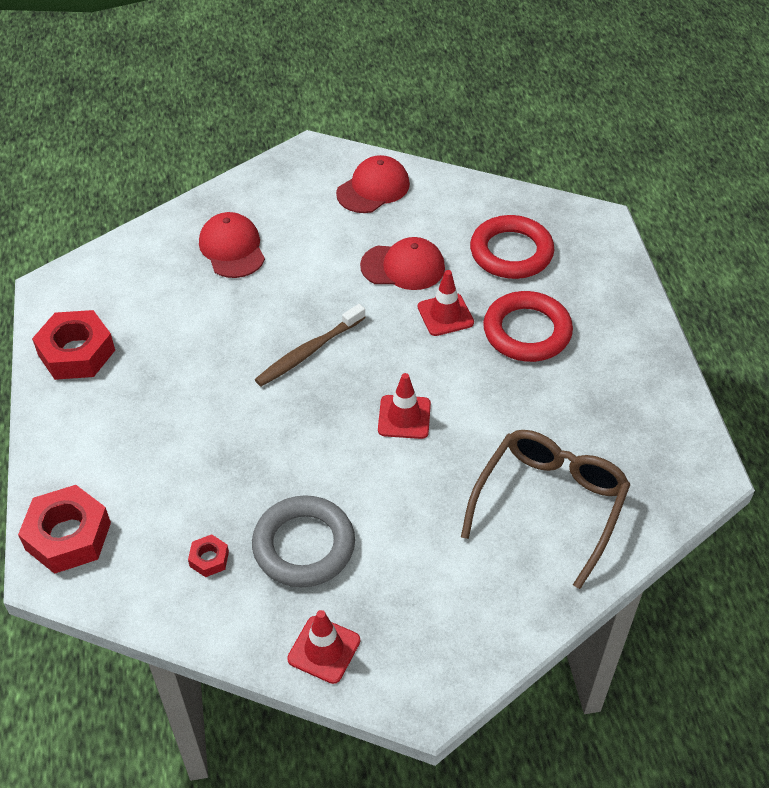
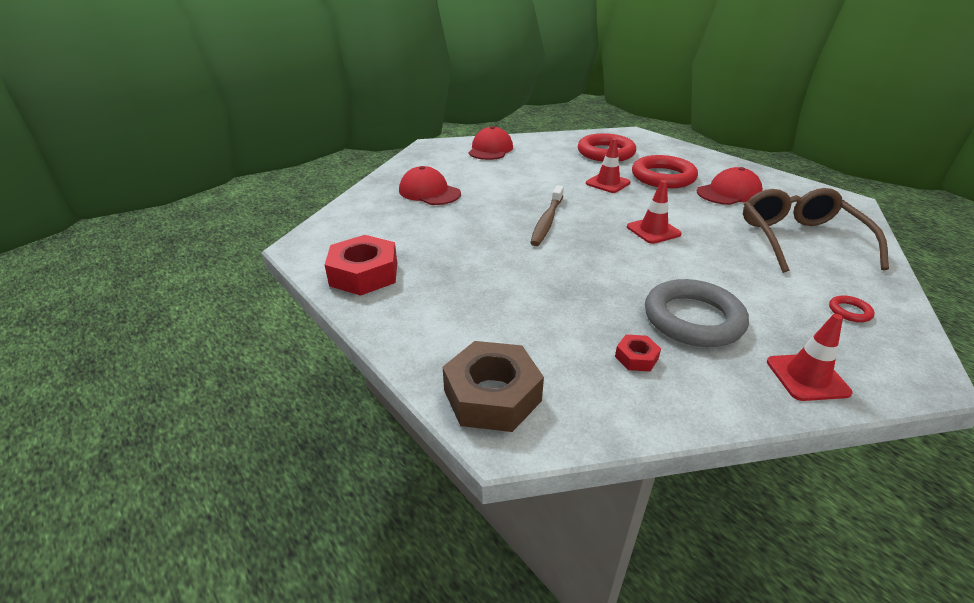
camera: 30 degrees left, 15 degrees down
(68, 536) = (492, 395): red nut -> brown nut
(403, 267) = (553, 172): red cap -> red cap (729, 193)
(461, 612) = (849, 311): none -> red ring

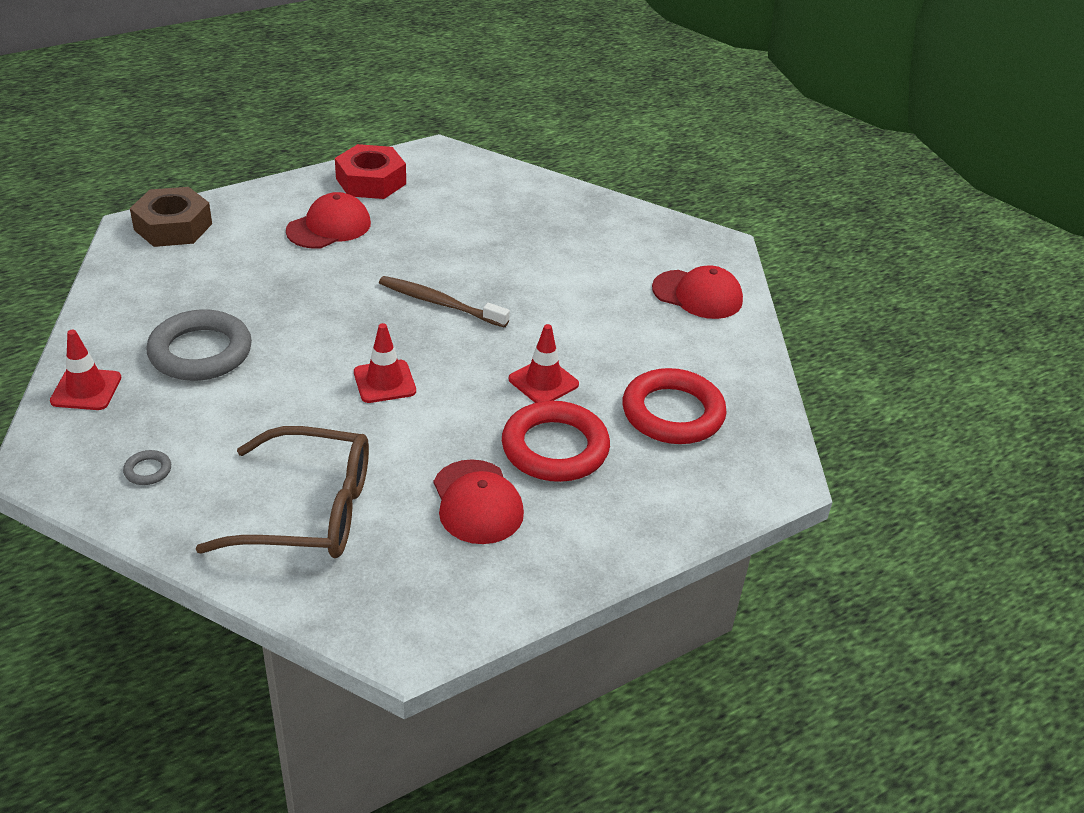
camera: 95 degrees right, 5 degrees up
(429, 192) = (547, 229): red cap -> red cap (329, 227)
(636, 357) = (170, 302): red nut -> none
(849, 311) = (148, 470): red ring -> grey ring

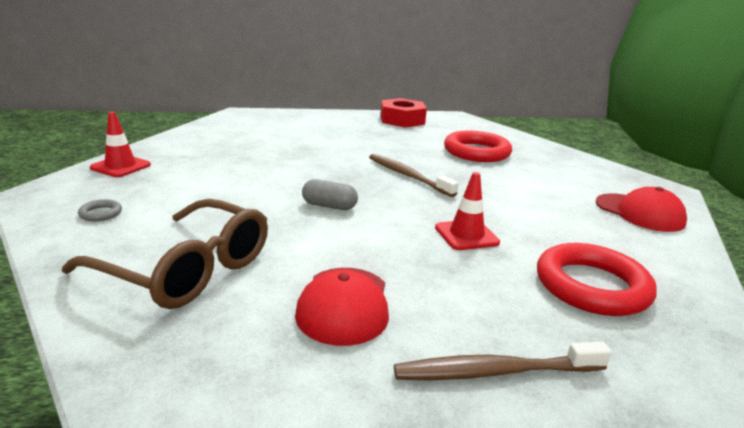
camera: 25 degrees right, 15 degrees down
(173, 227) = (261, 116): brown nut -> none
(200, 352) = (214, 165): grey ring -> none
(329, 227) = (358, 131): red cap -> none
(384, 382) = (329, 206): red traffic cone -> grey capsule
(555, 448) = (451, 283): red ring -> red ring (476, 152)
(622, 524) = (495, 372): none -> brown toothbrush

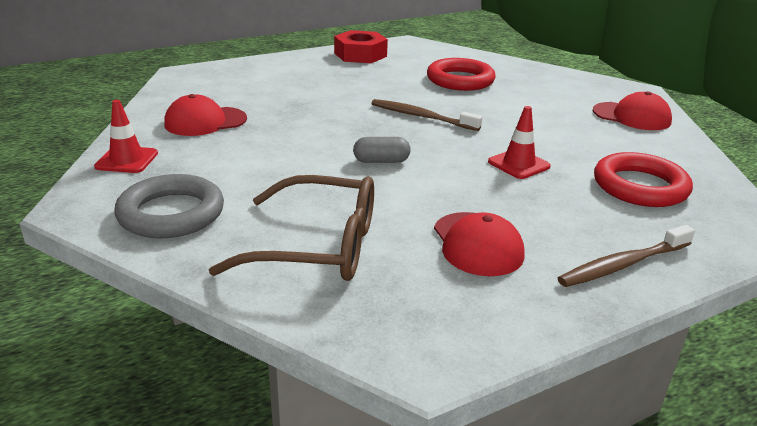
camera: 20 degrees left, 5 degrees up
(100, 213) = (171, 213): grey ring -> grey ring, size x2.45
(215, 149) = (205, 122): none -> red cap

